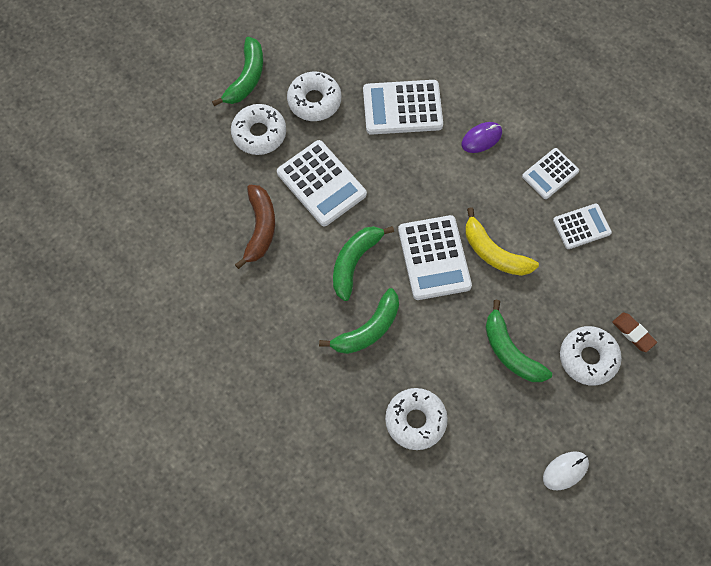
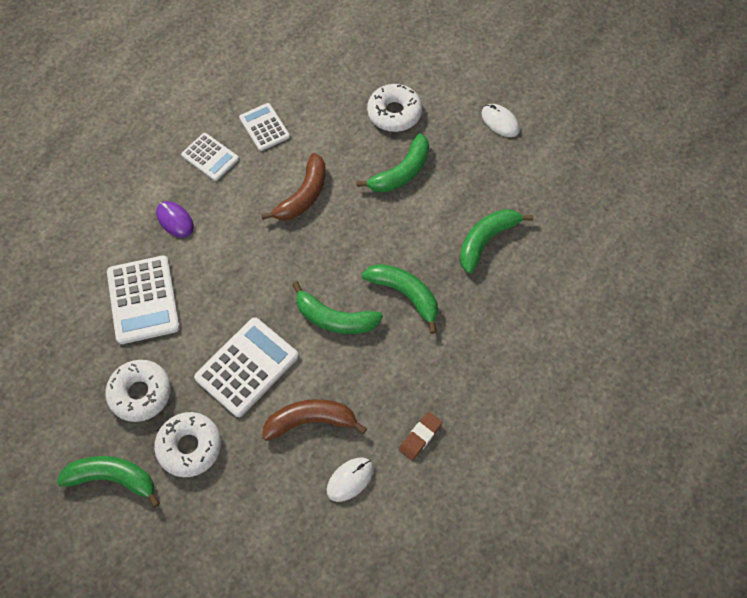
camera: 100 degrees left, 5 degrees down
(201, 252) = (350, 479): none -> white mouse
(415, 420) = (486, 240): white donut -> green banana
(434, 258) = (317, 246): white calculator -> none
(494, 252) = (303, 195): yellow banana -> brown banana
(633, 333) = (363, 82): brown eraser -> brown eraser (420, 437)

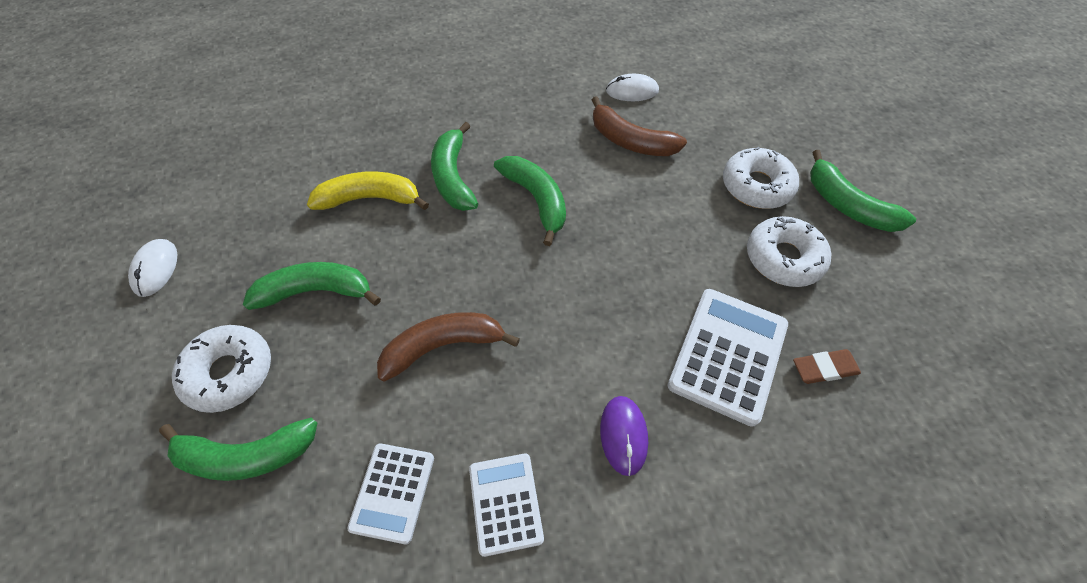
camera: 140 degrees left, 5 degrees down
(247, 367) = (655, 213): white calculator -> none
(420, 437) = (553, 83): brown eraser -> brown eraser (824, 368)
(439, 241) = (370, 199): none -> yellow banana
(486, 240) = (332, 171): green banana -> green banana (246, 455)

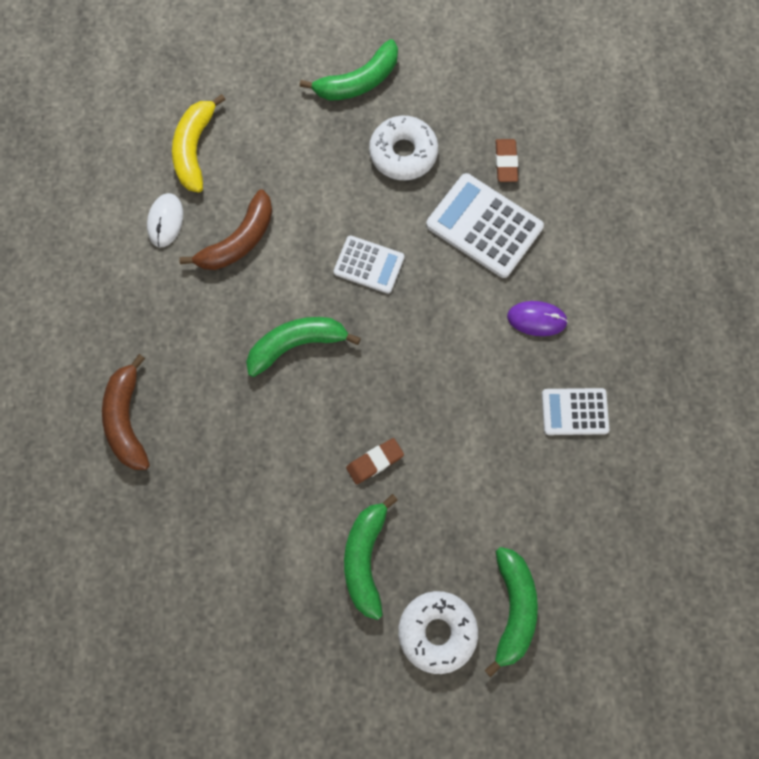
camera: 80 degrees left, 15 degrees up
(155, 269) = (309, 723): white mouse -> none
(370, 199) = (261, 506): yellow banana -> yellow banana (195, 149)
(393, 492) = (556, 493): white calculator -> white calculator (369, 265)
(420, 284) = (375, 462): none -> brown eraser
(443, 346) = (441, 446): brown banana -> brown banana (127, 419)
(453, 177) = (249, 421): green banana -> none
(756, 186) = (321, 146): white donut -> none

